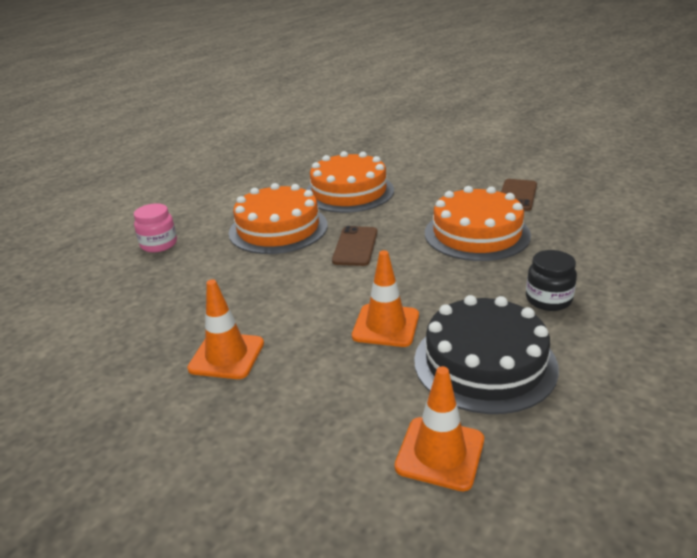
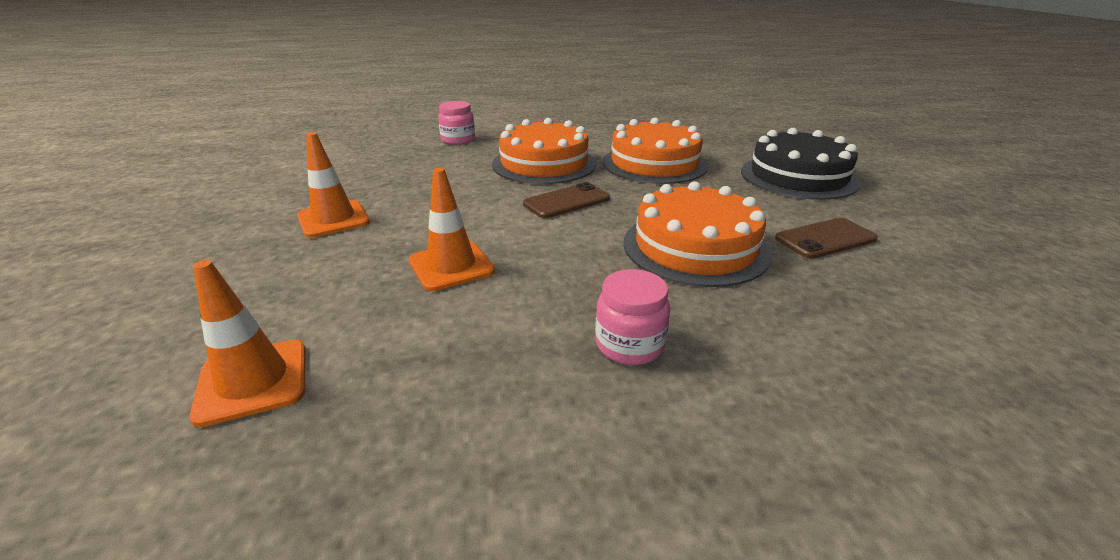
camera: 45 degrees right, 0 degrees up
(485, 363) = (443, 348): black cake -> black cake (798, 177)
(548, 299) = (629, 345): black jar -> pink jar

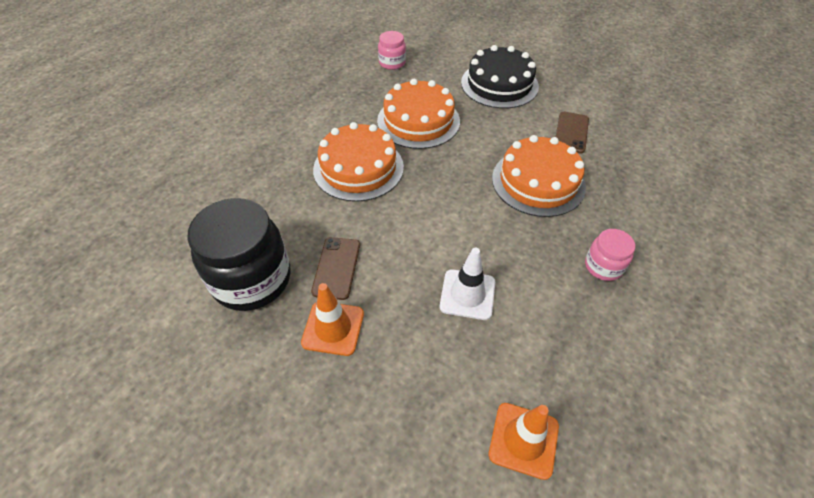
camera: 50 degrees left, 20 degrees up
(357, 174) = (252, 279): none -> black jar
(451, 266) = (467, 294): orange traffic cone -> white traffic cone
(458, 140) = (249, 185): pink jar -> pink jar (392, 63)
(566, 201) = (431, 194): brown phone -> brown phone (336, 268)

